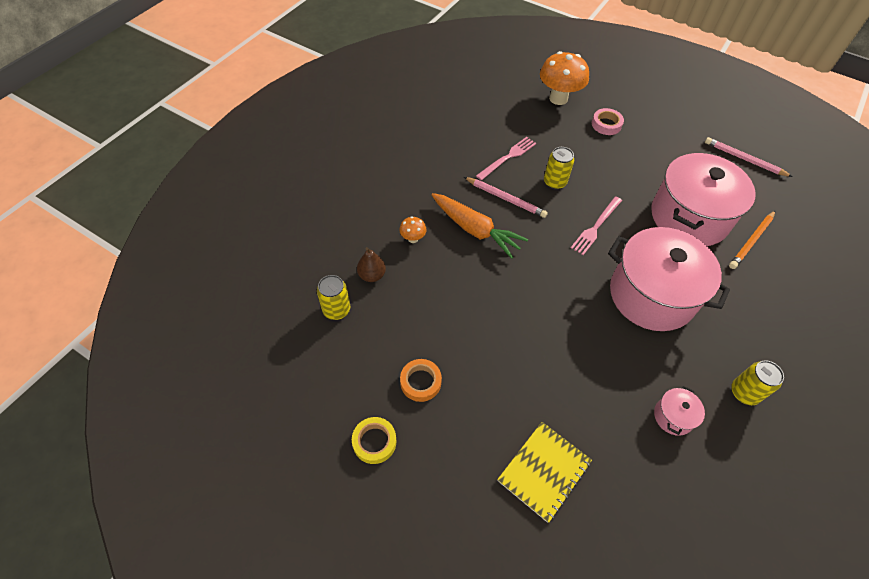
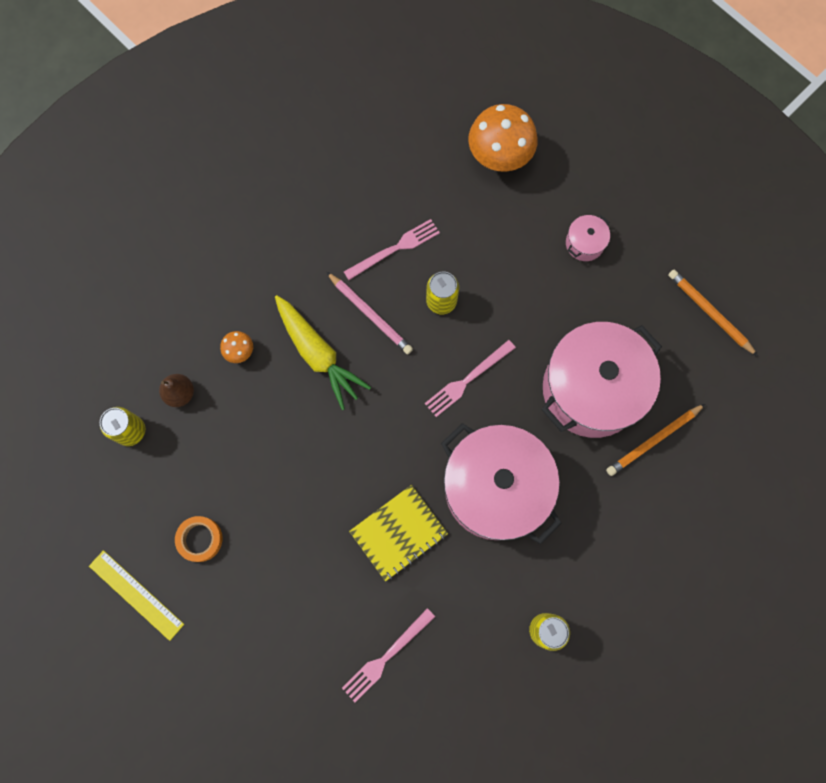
camera: 15 degrees right, 20 degrees up
(374, 442) = (136, 594): yellow tape -> yellow ruler
(475, 230) = (318, 354): orange carrot -> yellow carrot
(544, 471) = (297, 664): yellow notebook -> yellow notebook (398, 532)
(606, 124) = (547, 217): pink tape -> none
(621, 445) = (386, 656): none -> pink fork
(673, 416) = (454, 638): pink pot -> pink pot (584, 243)
(744, 159) = (709, 312): pink pencil -> orange pencil

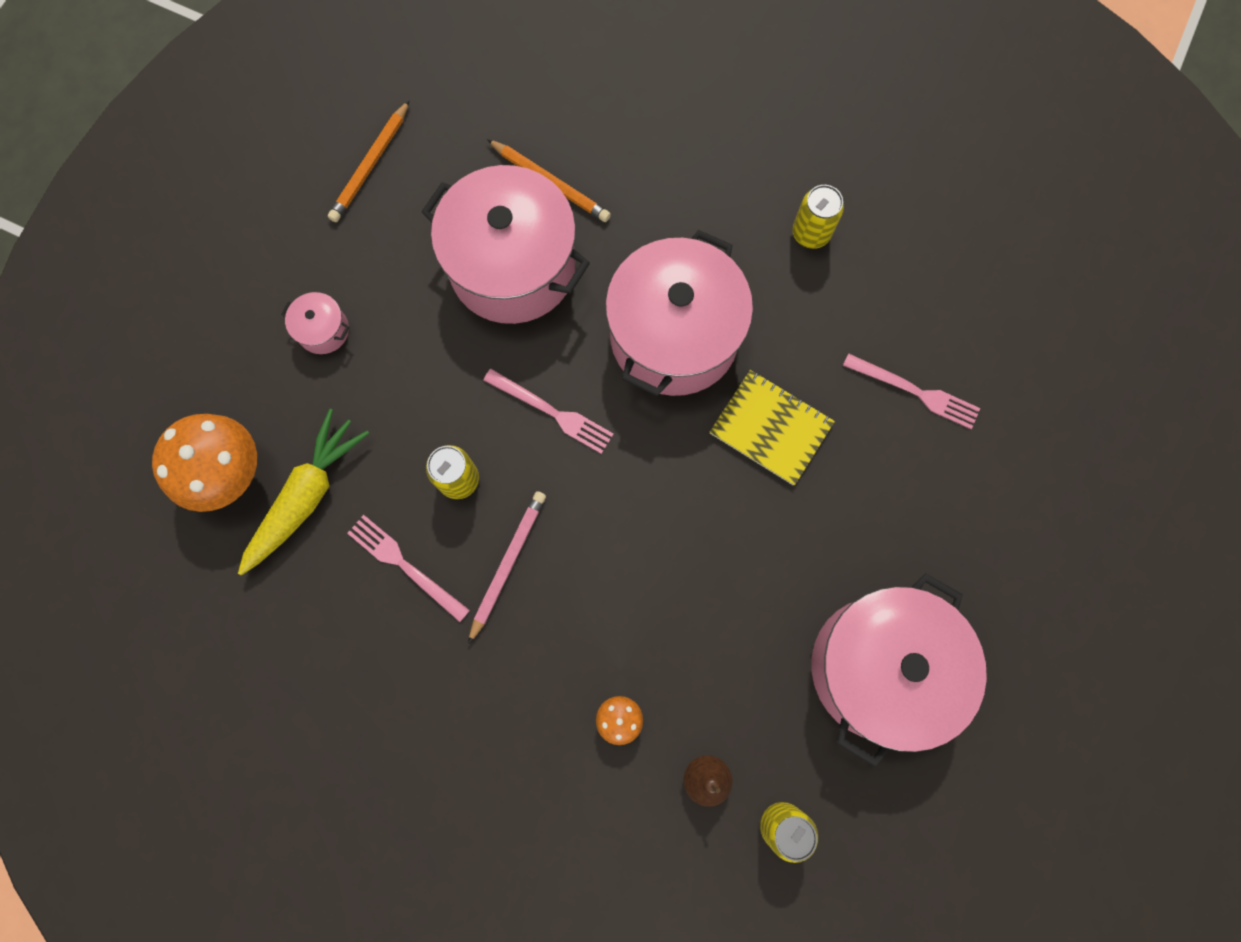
camera: 110 degrees left, 0 degrees up
(136, 594) = (980, 721): yellow ruler -> none
(200, 539) = (879, 668): orange tape -> pink pot
(318, 354) = (585, 612): yellow carrot -> yellow carrot (307, 496)

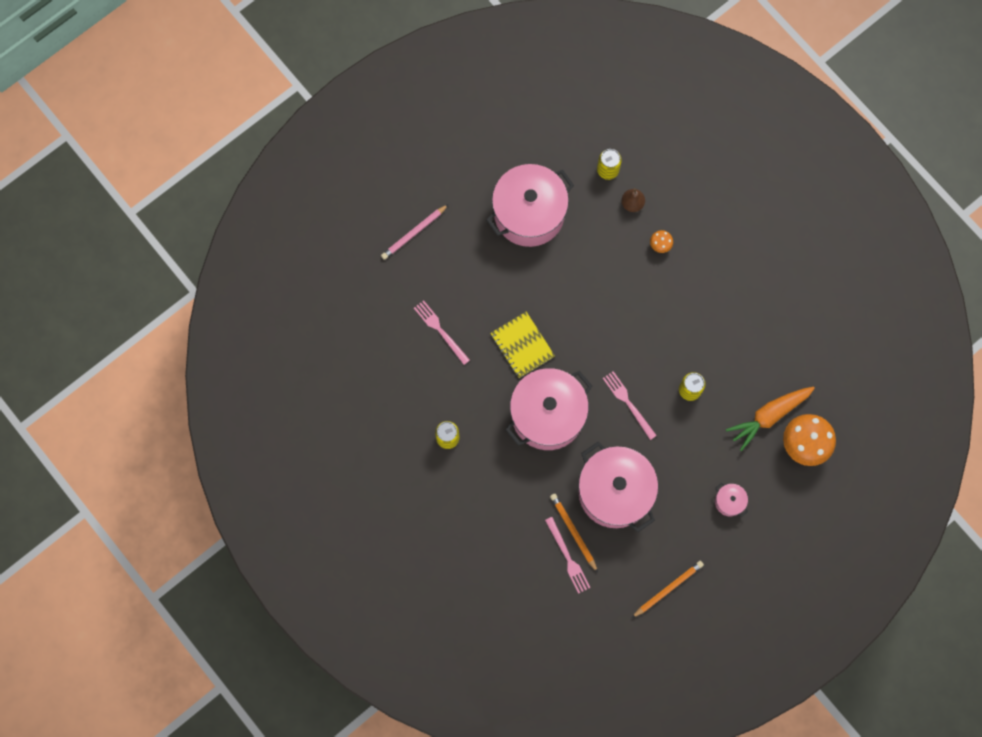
camera: 155 degrees left, 0 degrees up
(307, 496) = (769, 416): yellow carrot -> orange carrot
(405, 565) = (732, 360): pink fork -> pink fork (567, 557)
(508, 564) = (682, 338): pink pencil -> pink pencil (414, 233)

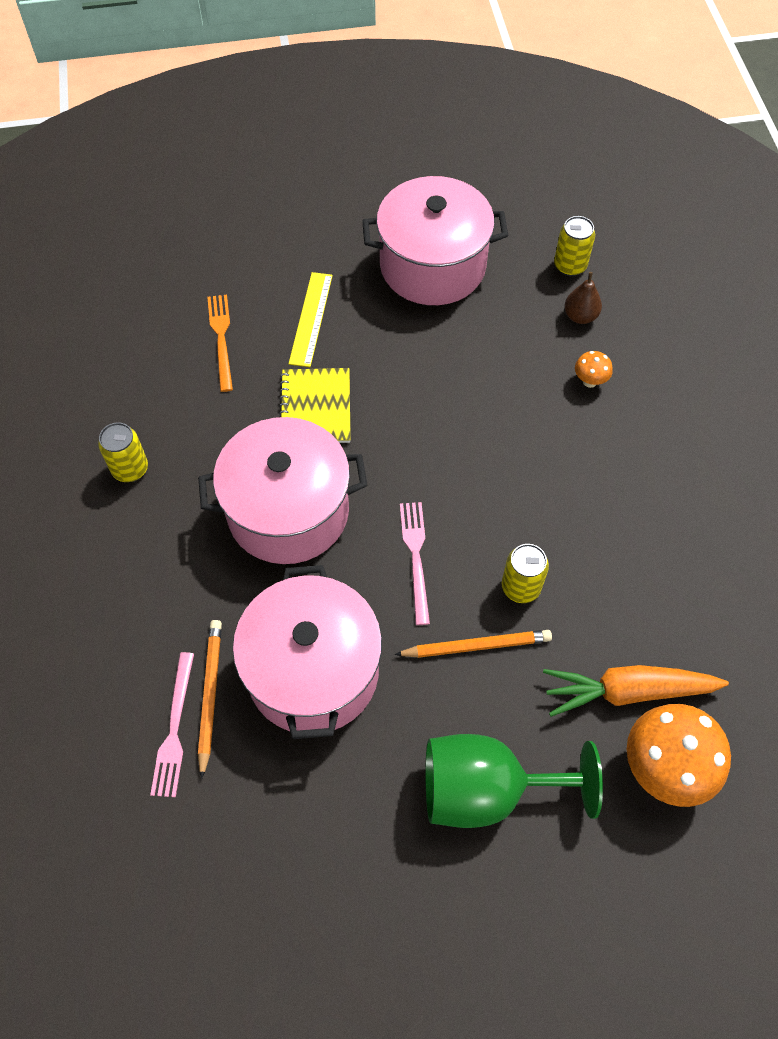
camera: 30 degrees right, 15 degrees down
(414, 233) = (271, 221): pink pencil -> none
(440, 330) = (221, 338): pink fork -> orange fork
(482, 289) = (311, 319): none -> yellow ruler
(668, 588) = (297, 876): orange pencil -> orange pencil (476, 646)
(729, 501) = (486, 790): pink pot -> green goblet

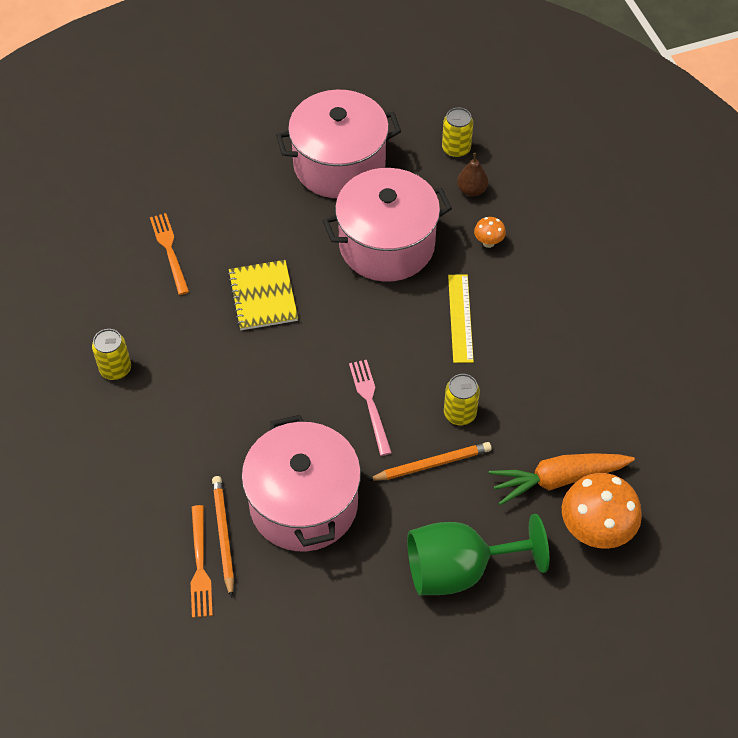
camera: 10 degrees left, 5 degrees down
(174, 729) = (200, 565): pink fork -> orange fork
(288, 511) = (257, 383): pink pot -> pink pot (386, 245)
(311, 319) = (243, 223): yellow ruler -> yellow ruler (460, 318)

